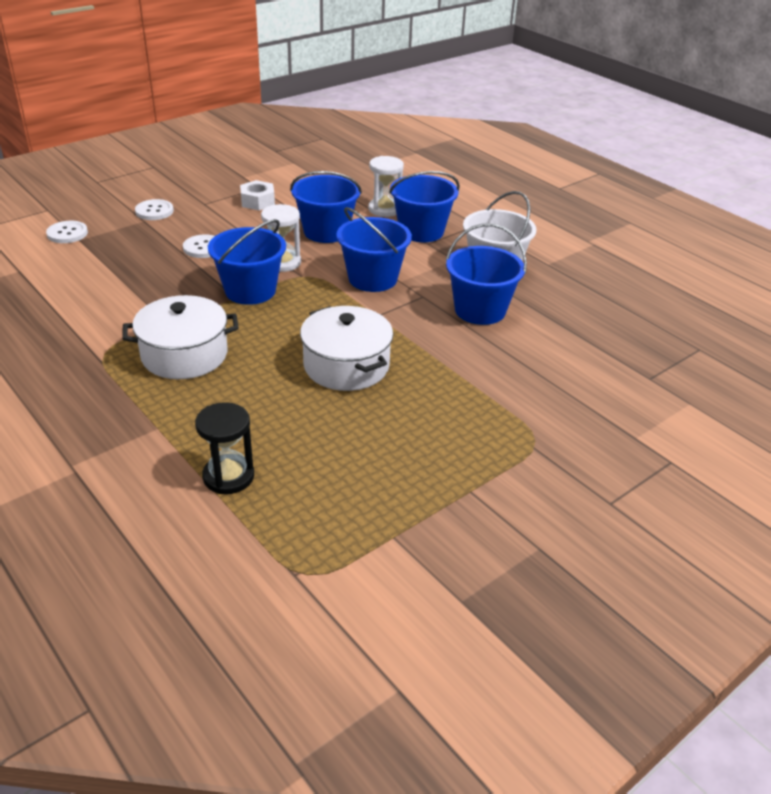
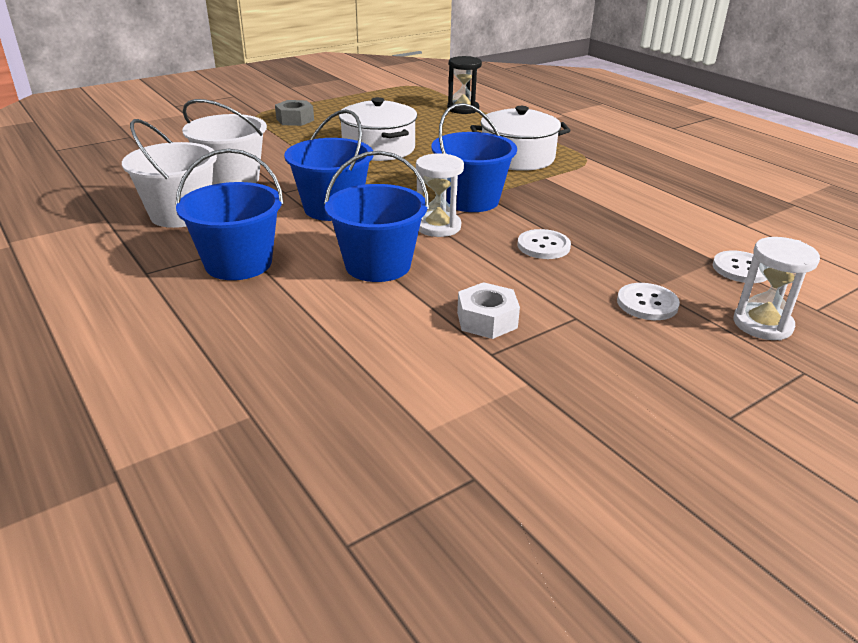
camera: 175 degrees left, 5 degrees down
(384, 209) = (275, 301): white hourglass -> white hourglass (762, 324)
(474, 428) = (295, 120): none -> grey nut
(480, 310) = (232, 179): blue bucket -> white bucket

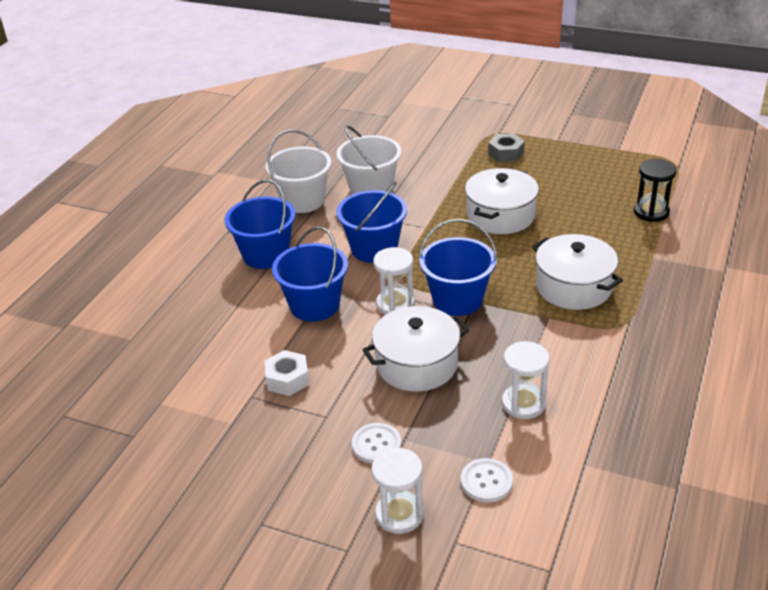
camera: 60 degrees right, 5 degrees up
(543, 246) = (417, 364): white button -> white pot
(648, 221) = (523, 403): none -> white hourglass

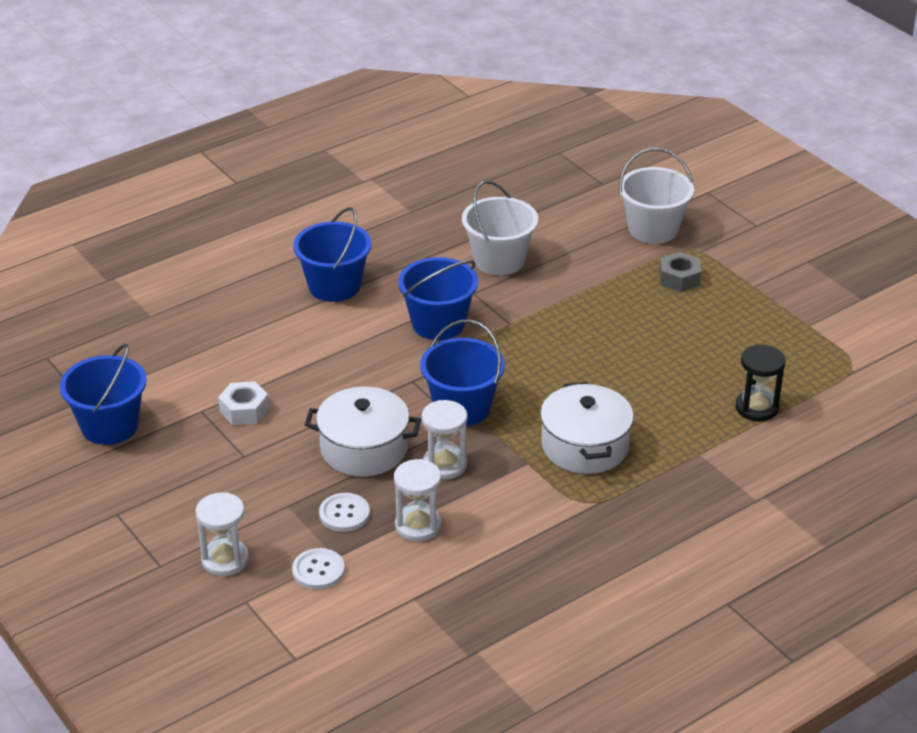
camera: 30 degrees right, 0 degrees up
(303, 201) = (421, 245): white bucket -> white bucket (653, 229)
(314, 305) = (330, 354): blue bucket -> blue bucket (109, 426)
(376, 444) = (261, 498): white button -> white button (344, 514)
(395, 304) = (401, 386): white hourglass -> white hourglass (444, 465)
(500, 215) = (596, 343): white pot -> none

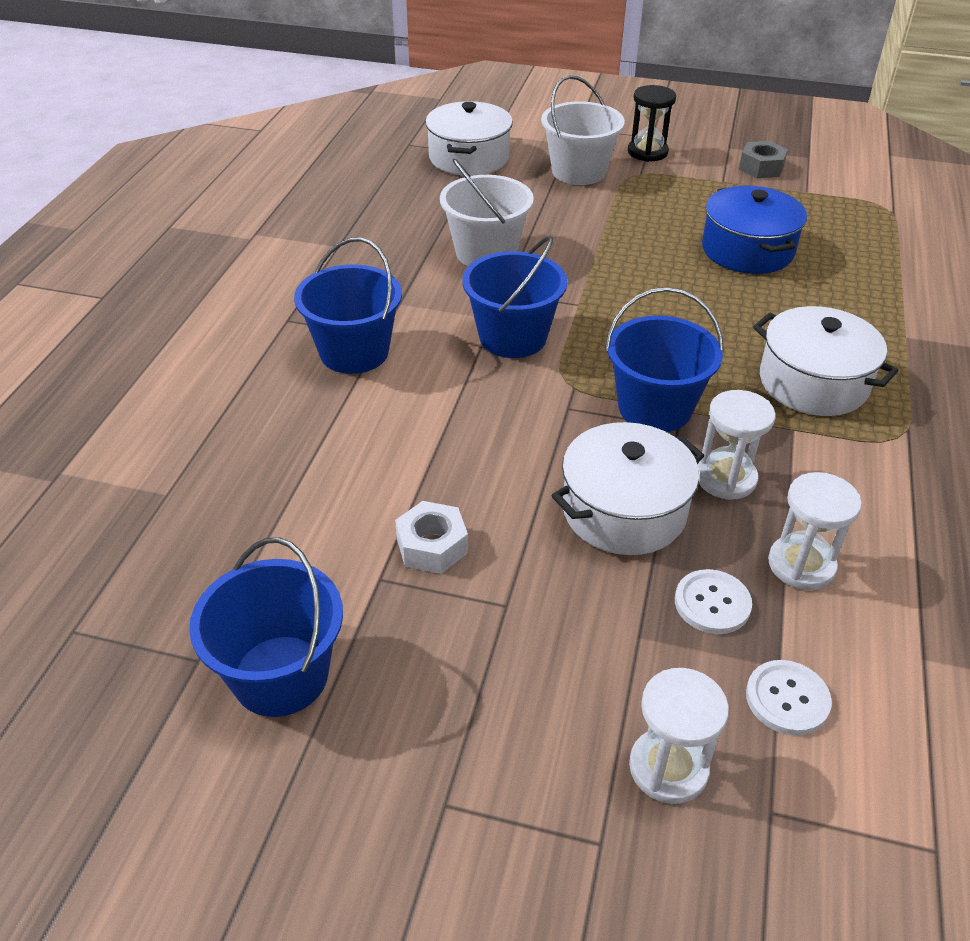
camera: 40 degrees left, 5 degrees up
(587, 182) = (469, 158): none -> white pot
(679, 278) = (659, 200): grey nut -> grey nut (761, 167)
(685, 344) = (747, 250): none -> blue pot
(756, 408) = (880, 274): black hourglass -> black hourglass (647, 152)

